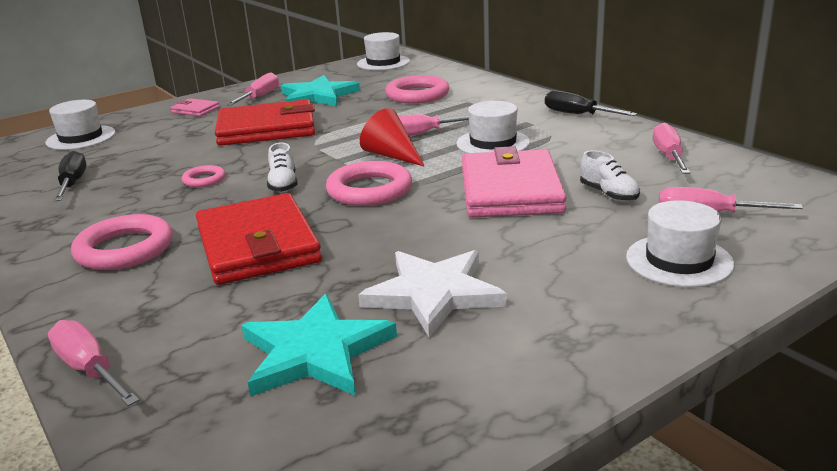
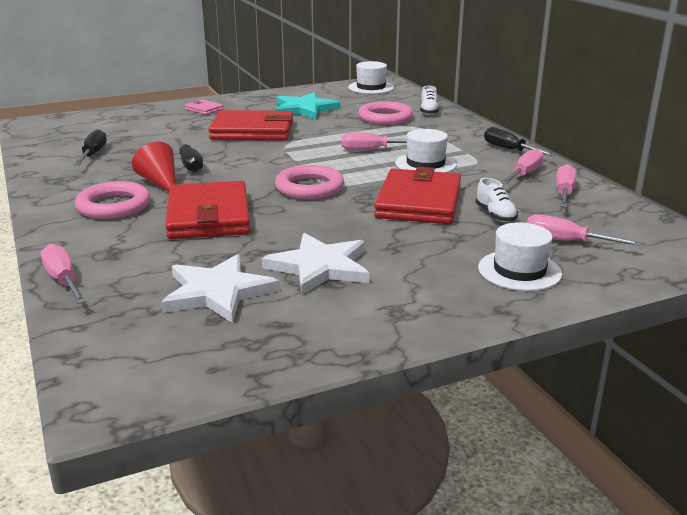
camera: 10 degrees right, 0 degrees up
(81, 138) = (110, 121): white hat -> none
(204, 179) = (189, 164): pink ring -> black screwdriver
(259, 97) = (258, 105): pink screwdriver -> pink screwdriver (524, 174)
(283, 184) = (246, 175): white shoe -> white shoe (428, 111)
(315, 352) = (217, 292): turquoise star -> white star
(391, 155) = (339, 163): red cone -> red cone (160, 183)
(510, 190) = (418, 202): pink wallet -> red wallet

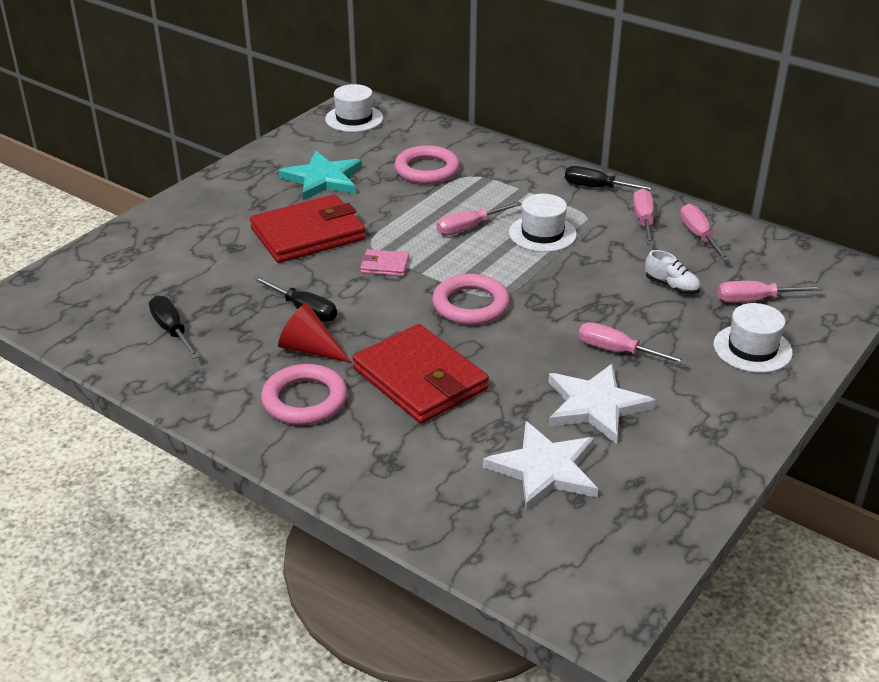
camera: 30 degrees left, 10 degrees up
(63, 281) = (389, 513): pink screwdriver -> pink screwdriver (618, 351)
(204, 109) = (203, 212): pink wallet -> pink wallet (384, 265)
(418, 202) = (591, 291): red wallet -> none
(428, 111) = (460, 146): white shoe -> none

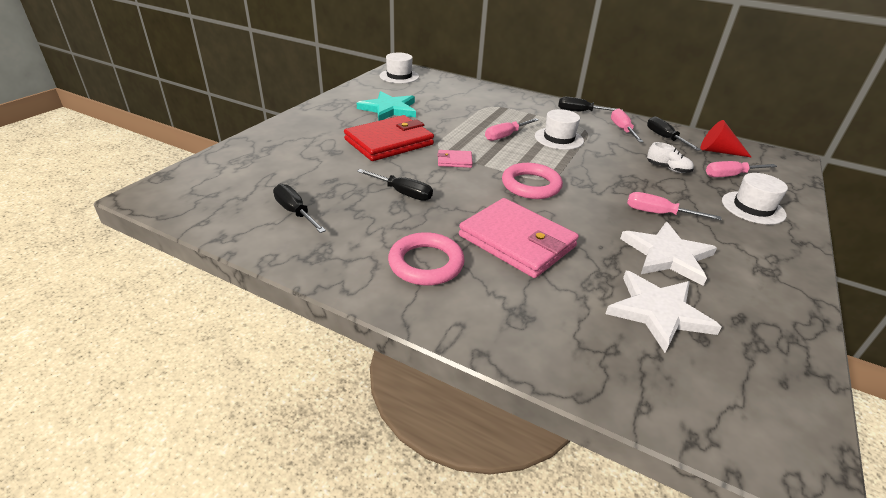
camera: 10 degrees left, 0 degrees up
(309, 349) = (417, 222): red cone -> red cone (718, 151)
(420, 379) = (517, 241): red wallet -> pink wallet
(427, 170) = (460, 103): pink ring -> none
(699, 236) = (665, 138): pink screwdriver -> black screwdriver

